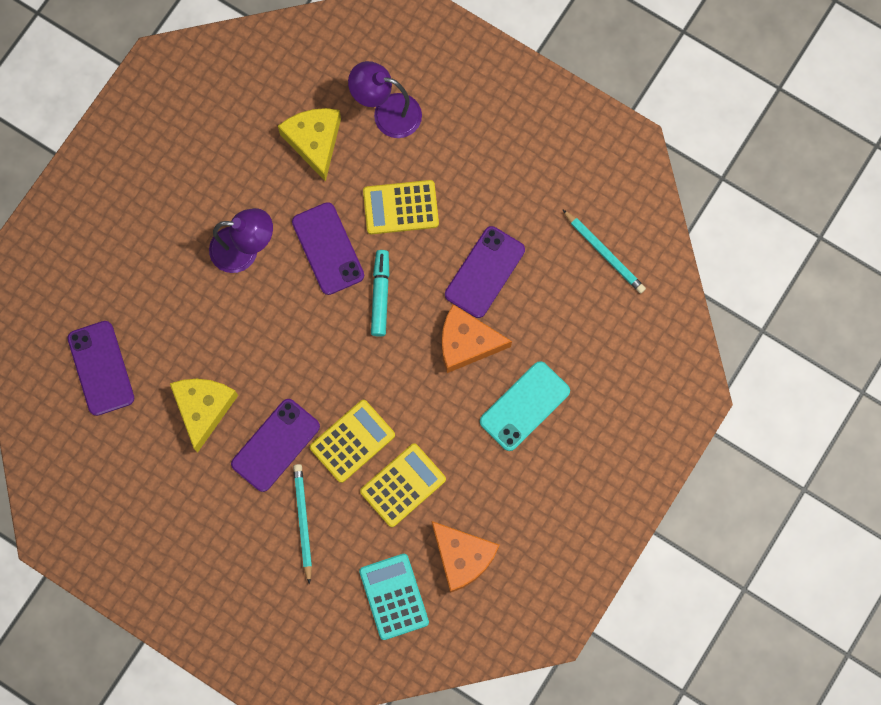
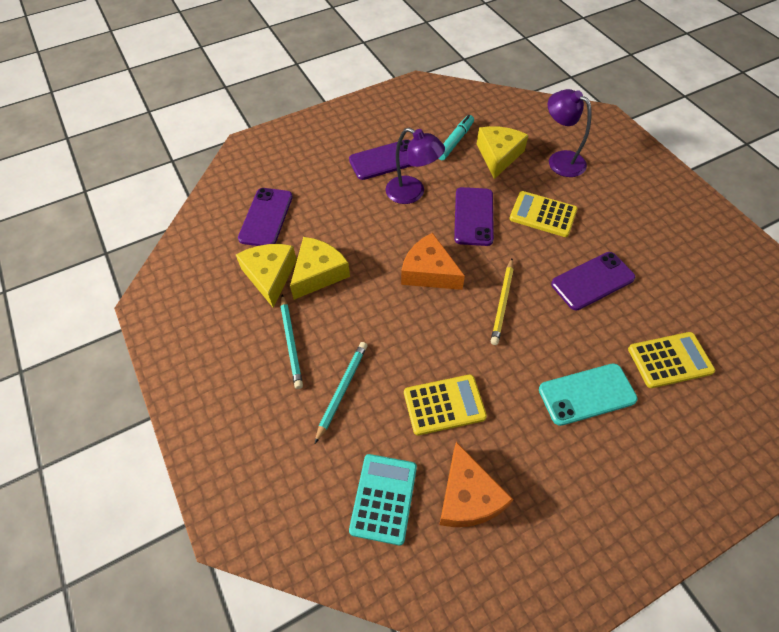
camera: 30 degrees right, 20 degrees down
(155, 438) = (270, 276): none -> yellow cheese
(275, 445) = (356, 323): purple phone -> purple phone (385, 160)
(352, 441) = (419, 349): yellow calculator -> yellow calculator (669, 360)
(380, 295) = (498, 260): turquoise marker -> turquoise marker (455, 141)
(407, 346) = (502, 303): none -> yellow pencil
(467, 343) = (554, 323): orange cheese -> orange cheese (429, 272)
(604, 253) = (706, 311): turquoise pencil -> turquoise pencil (291, 343)

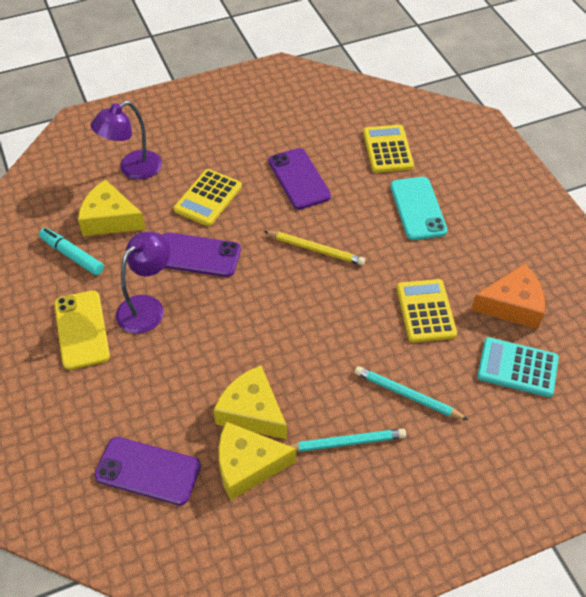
camera: 85 degrees left, 5 degrees down
(385, 160) = (81, 330): purple phone -> yellow phone
(429, 272) = (267, 304): orange cheese -> none

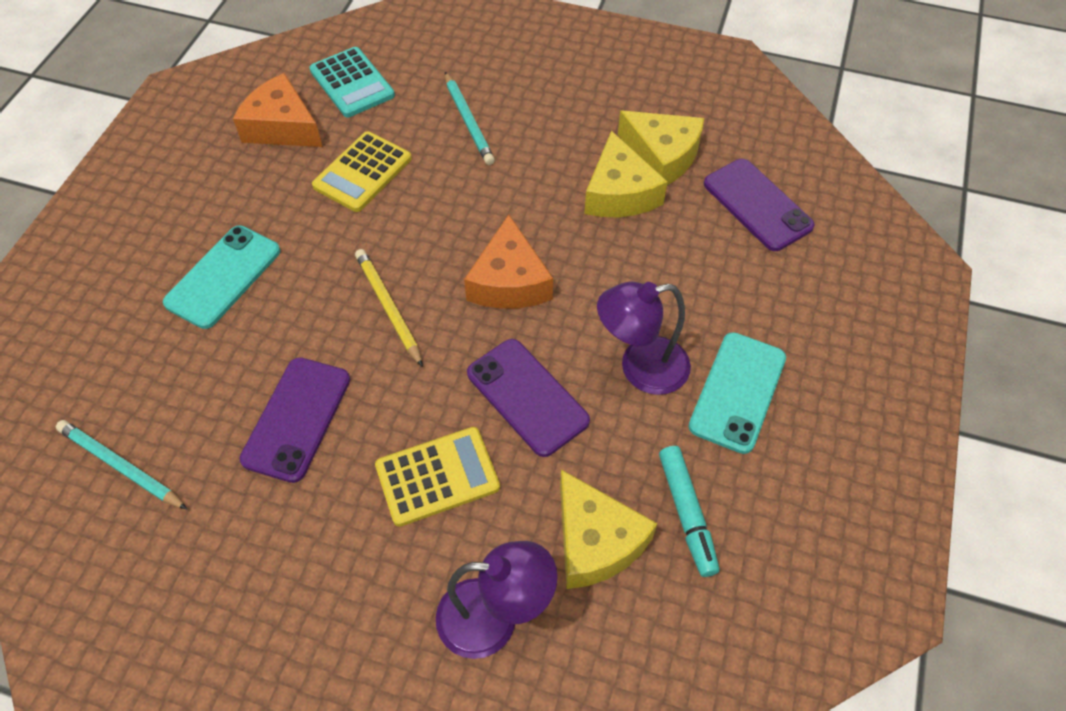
camera: 140 degrees left, 5 degrees up
(81, 330) = (737, 392): yellow phone -> turquoise phone
(265, 306) = (509, 281): none -> orange cheese
(346, 442) = (560, 121): turquoise pencil -> turquoise pencil (120, 466)
(387, 149) = (143, 380): yellow calculator -> none

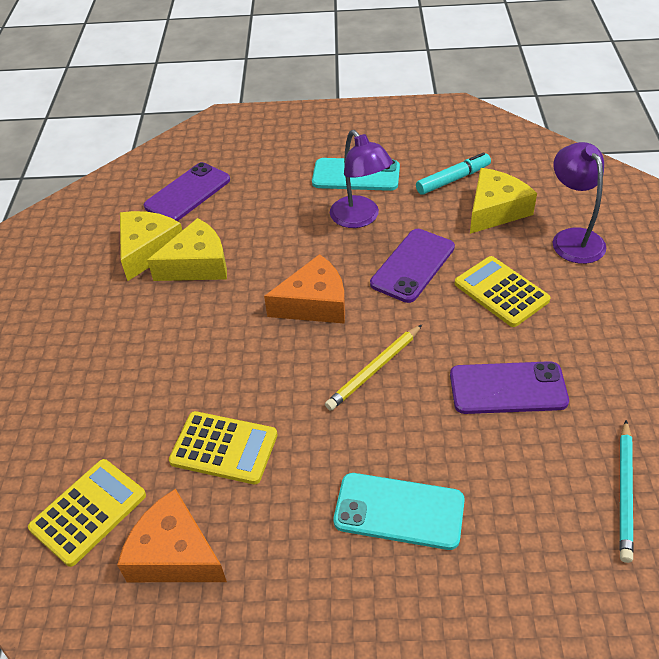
camera: 105 degrees left, 10 degrees down
(282, 127) = (175, 554): orange cheese -> orange cheese turned 105 degrees clockwise
(352, 83) = (88, 512): turquoise calculator -> yellow calculator
(468, 121) = (131, 387): turquoise pencil -> none

